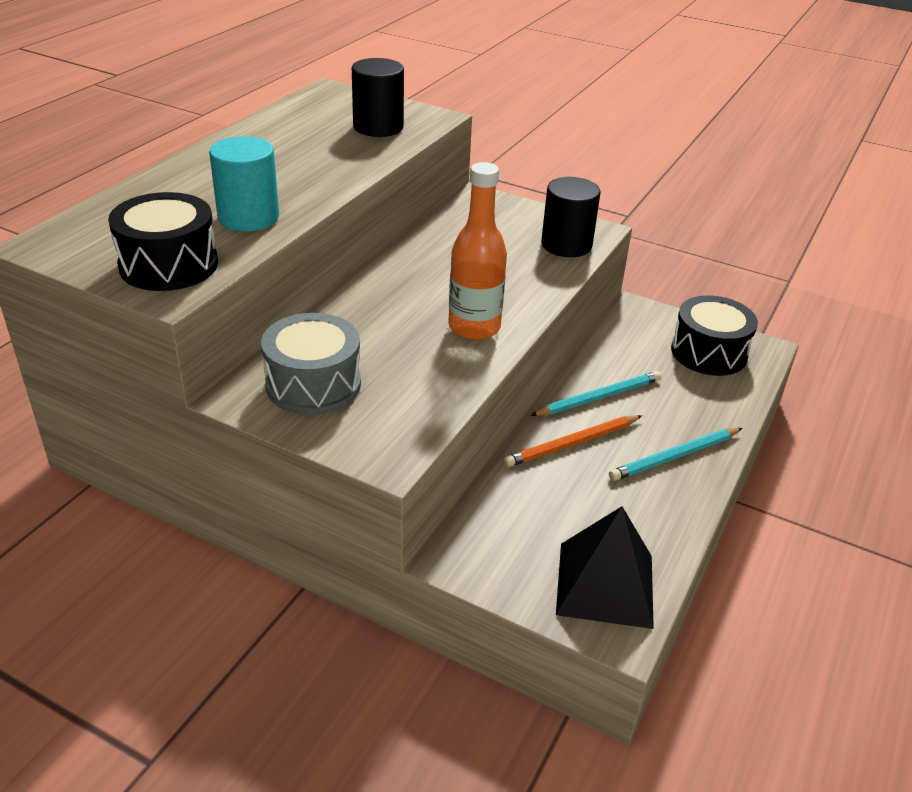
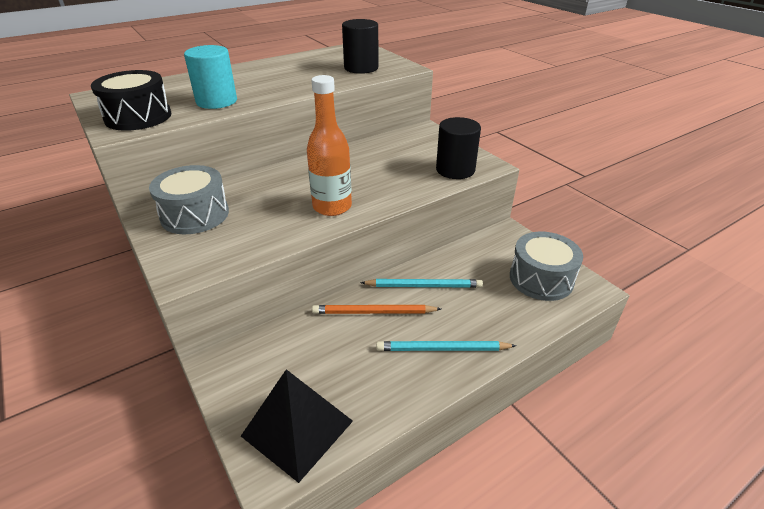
camera: 30 degrees right, 0 degrees up
(708, 352) = (541, 279): black drum -> grey drum

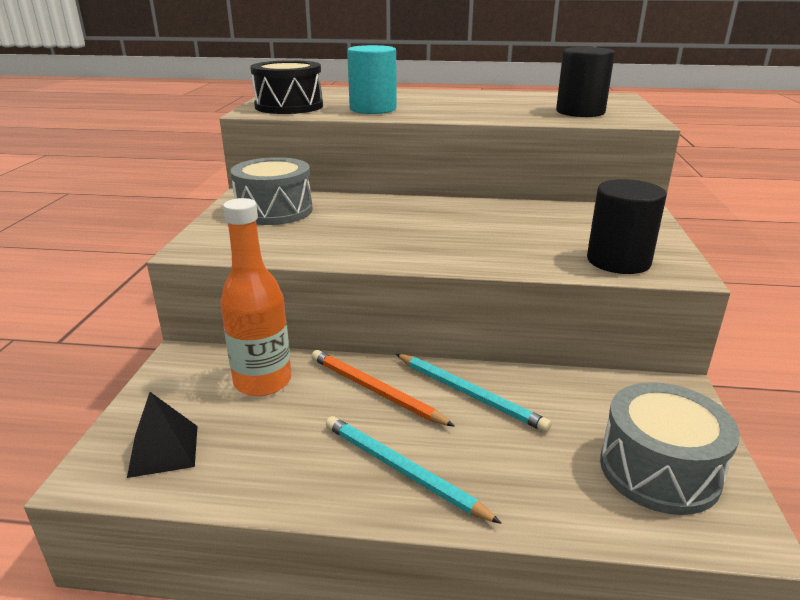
camera: 40 degrees right, 10 degrees down
(297, 428) = (163, 450): black pyramid -> black pyramid, size x0.61
(332, 207) = (405, 246): orange bottle -> orange bottle (262, 382)

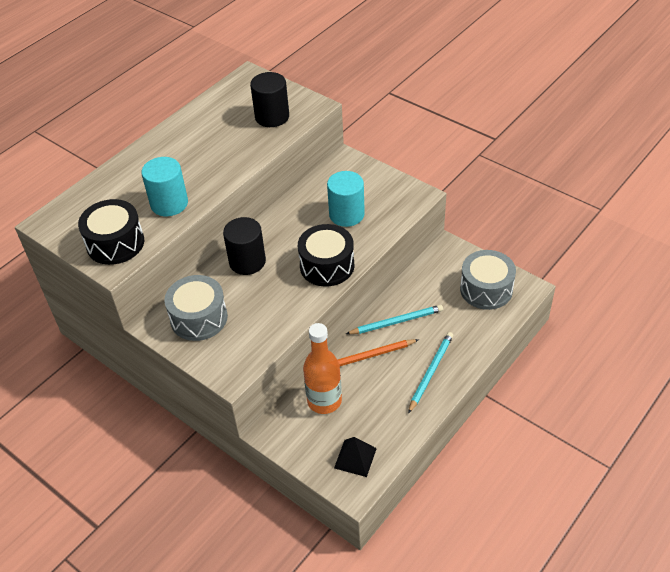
camera: 55 degrees left, 20 degrees up
(402, 470) = (430, 372): turquoise pencil -> turquoise pencil turned 135 degrees clockwise
(444, 250) = (327, 266): none -> black drum
(552, 237) = (346, 214): none -> turquoise cylinder
(618, 261) = (393, 208): black cylinder -> black cylinder (247, 261)

